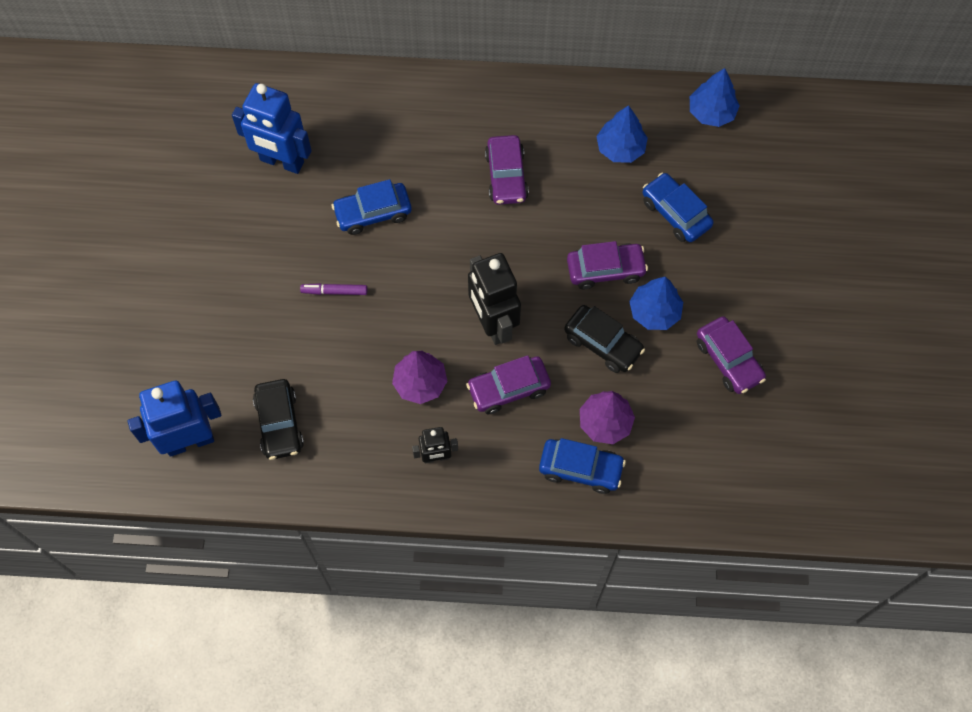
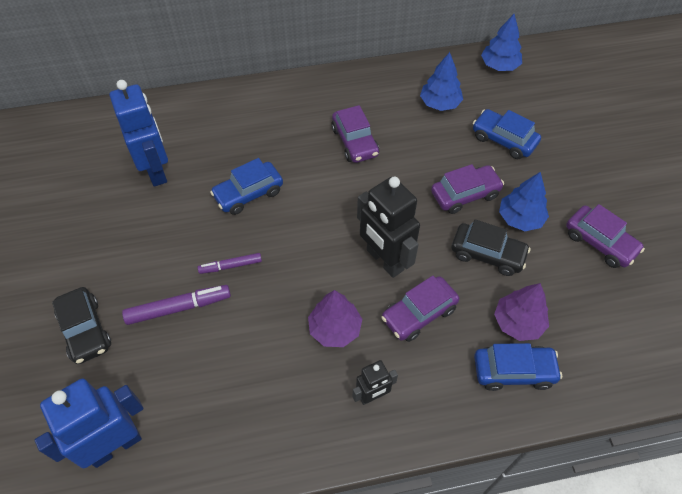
camera: 15 degrees left, 10 degrees down
(273, 323) = (179, 308): none -> purple marker
(279, 423) = (206, 403): black car -> black car (85, 330)
(281, 162) = (156, 171): blue robot -> blue robot turned 120 degrees counterclockwise

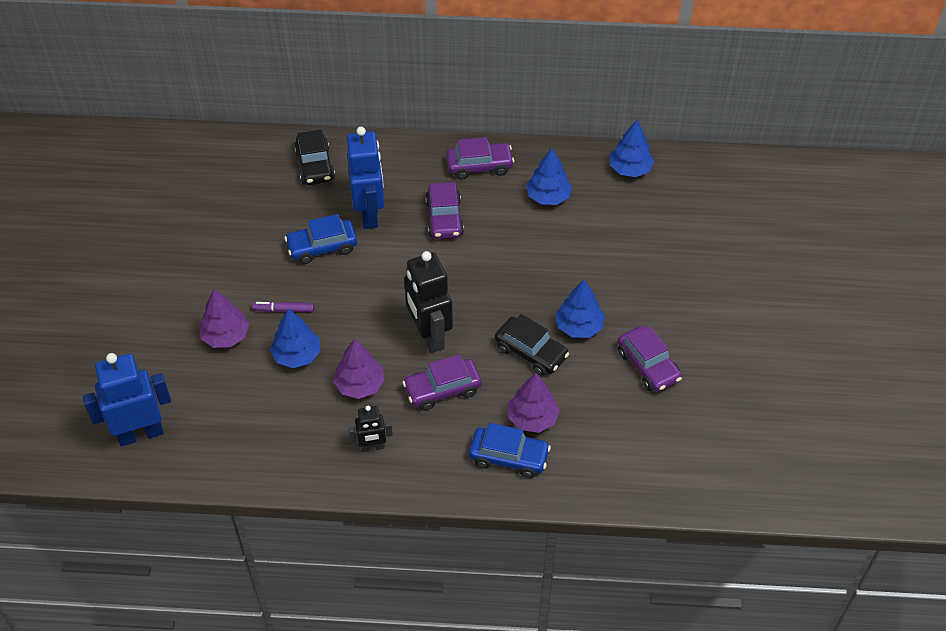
camera: 15 degrees right, 5 degrees down
(85, 330) = (139, 336): black car -> black car (315, 165)
(156, 171) = (241, 207): blue robot -> blue robot (369, 214)
(179, 308) = (226, 336): purple marker -> purple tree
(259, 311) = (297, 355): none -> blue tree
(465, 194) = (534, 292): purple car -> purple car (479, 166)
(503, 140) = (598, 247): blue car -> none

